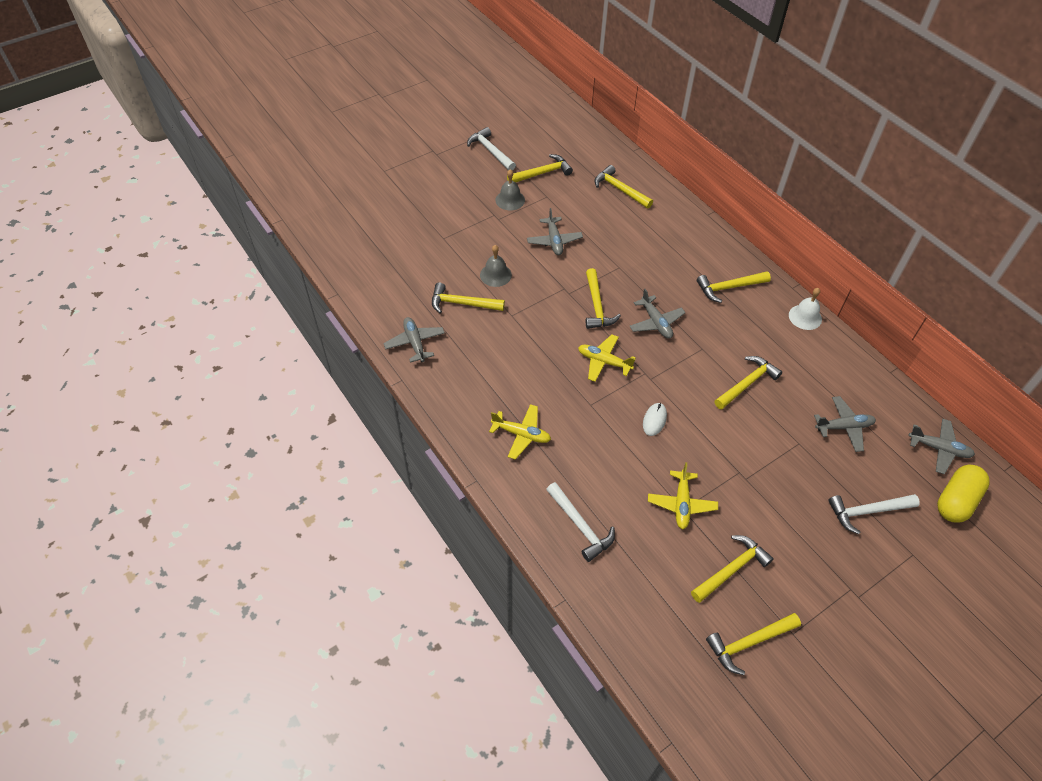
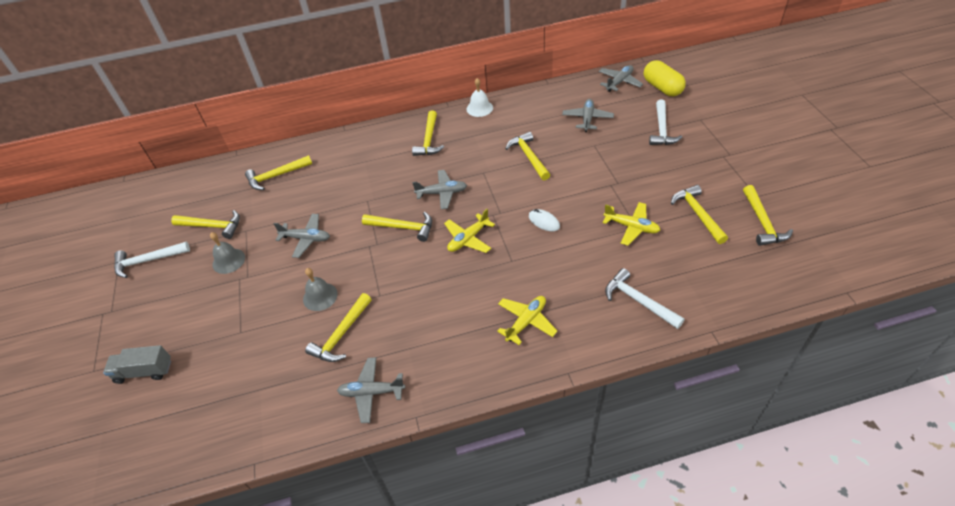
camera: 65 degrees left, 5 degrees down
(392, 198) = (144, 371): none -> grey truck
(542, 173) = (212, 226): yellow hammer -> yellow hammer turned 105 degrees clockwise
(580, 526) = (638, 301): white hammer -> white hammer turned 120 degrees counterclockwise

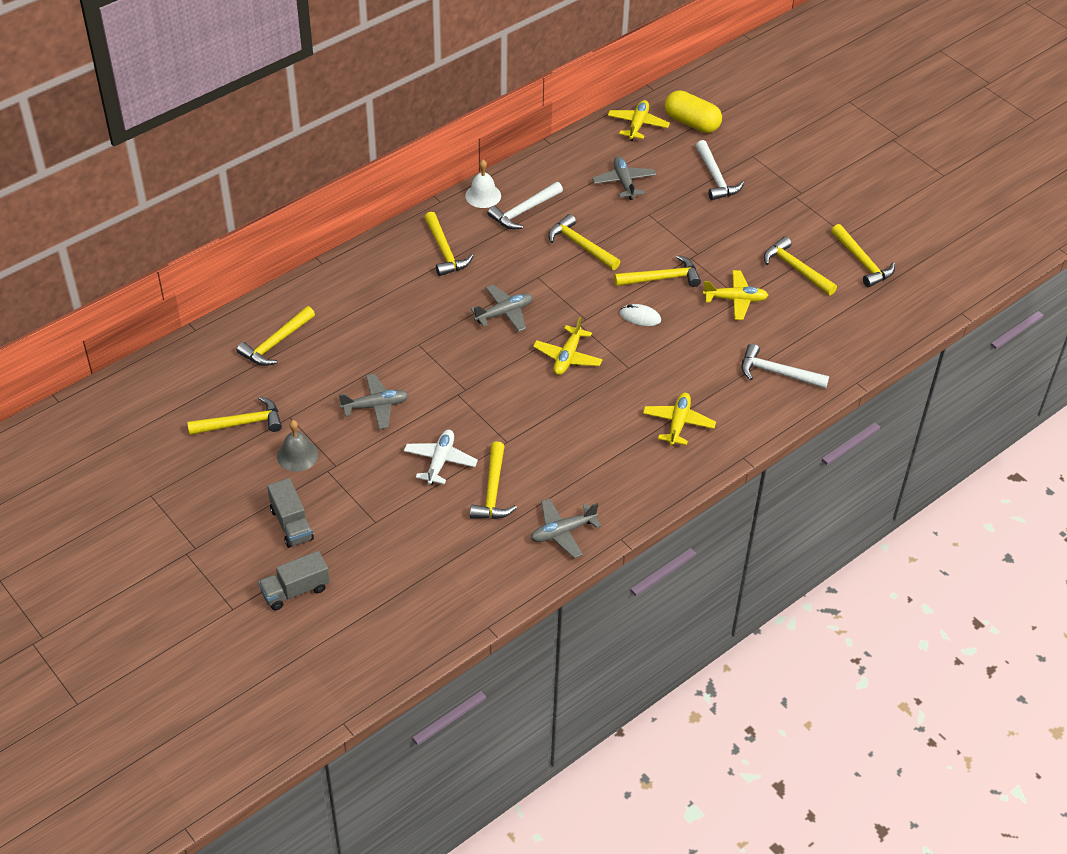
camera: 30 degrees left, 0 degrees up
(148, 261) = (191, 484): white hammer -> white hammer (524, 211)
(184, 314) = (291, 524): none -> grey truck
(320, 296) = (440, 461): grey bell -> white plane
(403, 227) = (484, 364): yellow hammer -> yellow hammer (662, 278)
(619, 82) = (637, 125): grey plane -> yellow plane

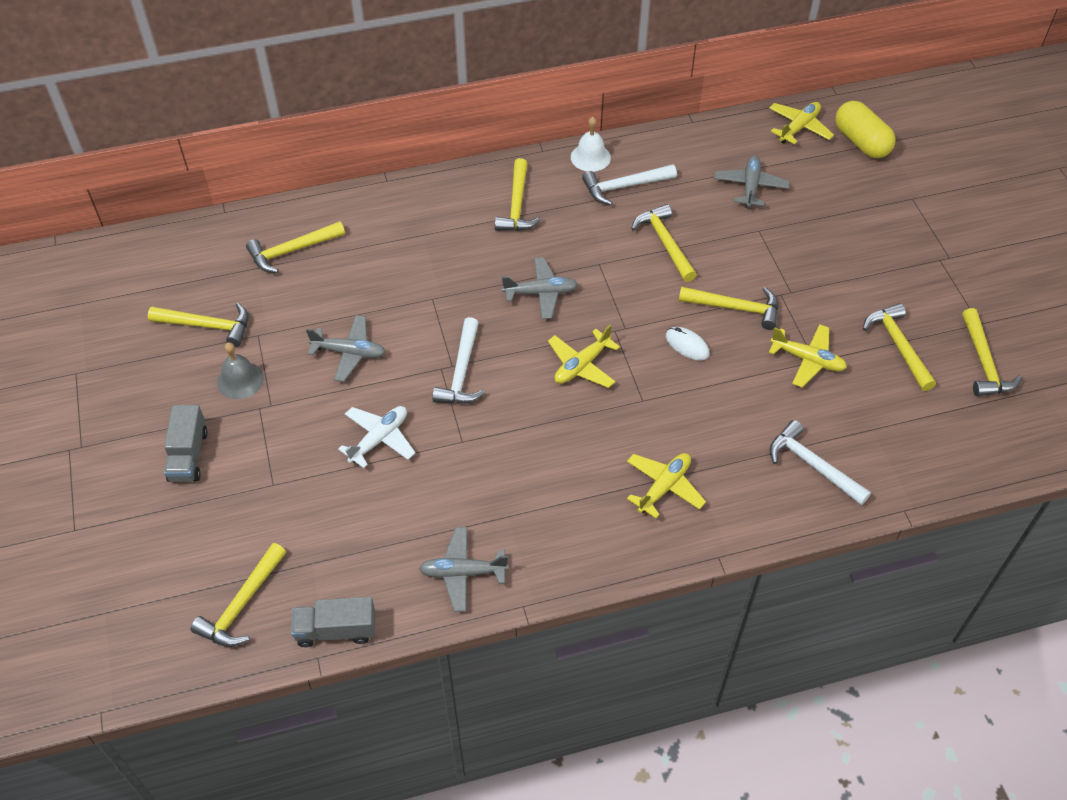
camera: 25 degrees right, 5 degrees up
(295, 590) = (147, 533): grey truck -> grey truck (336, 630)
(493, 491) = (415, 494): yellow hammer -> yellow hammer (242, 605)
(715, 178) = (857, 211): white hammer -> white hammer (461, 372)

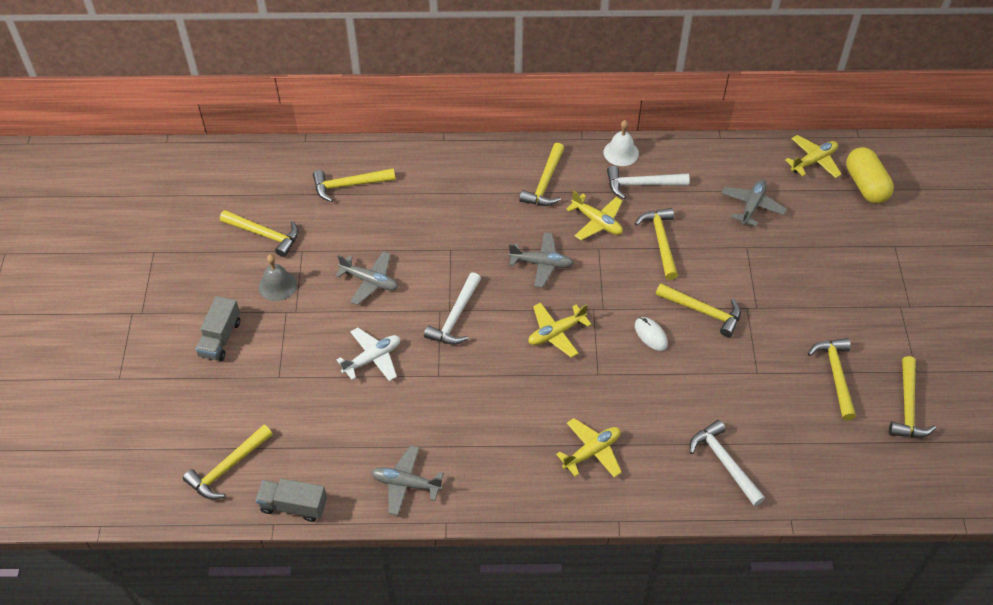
camera: 15 degrees right, 0 degrees up
(807, 360) = (751, 370): yellow plane -> yellow plane (597, 222)

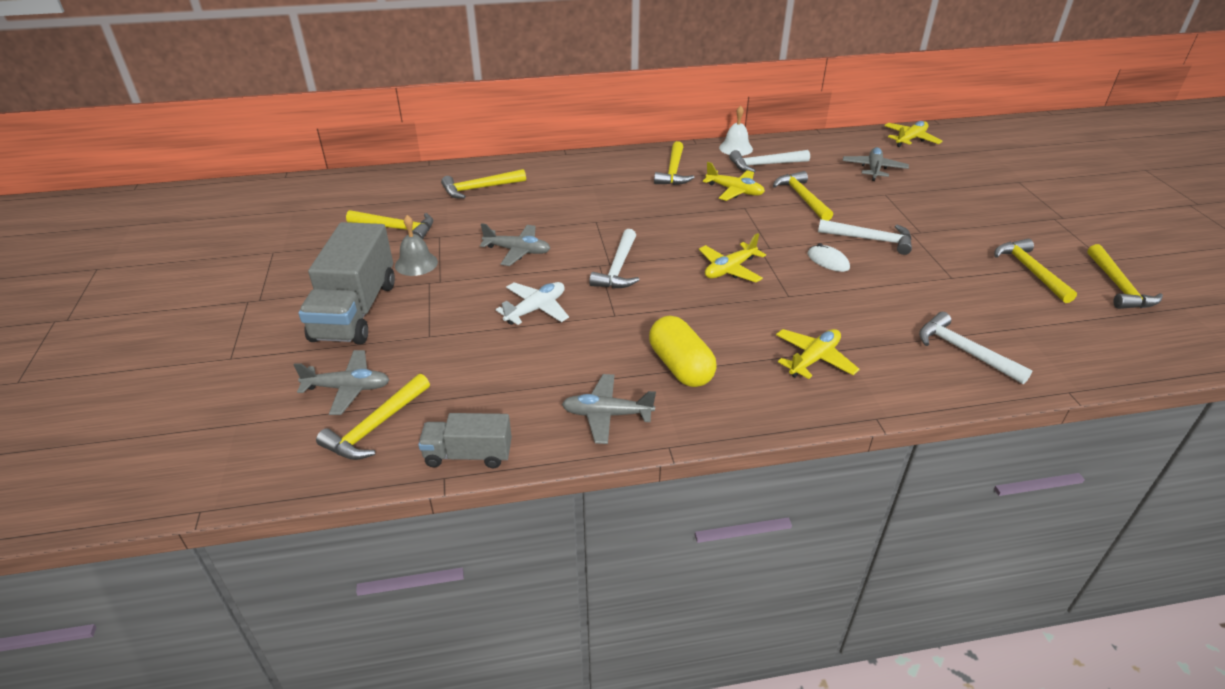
camera: 10 degrees left, 15 degrees down
(220, 338) = (355, 311): grey truck -> grey truck, size x1.83
(541, 263) = (692, 222): grey plane -> grey plane (348, 388)
(703, 311) = (870, 239): yellow hammer -> white hammer
(865, 185) = (965, 149): yellow capsule -> yellow capsule (680, 366)

